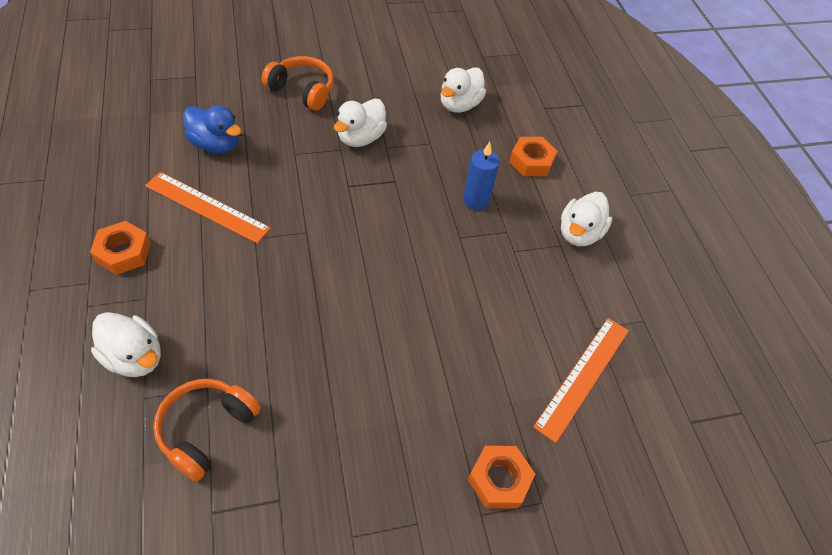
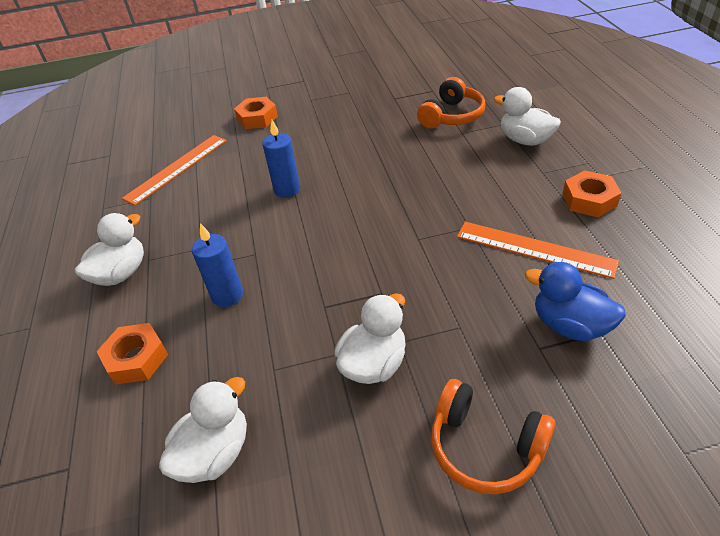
camera: 170 degrees left, 10 degrees down
(437, 316) = (287, 190): none -> blue candle

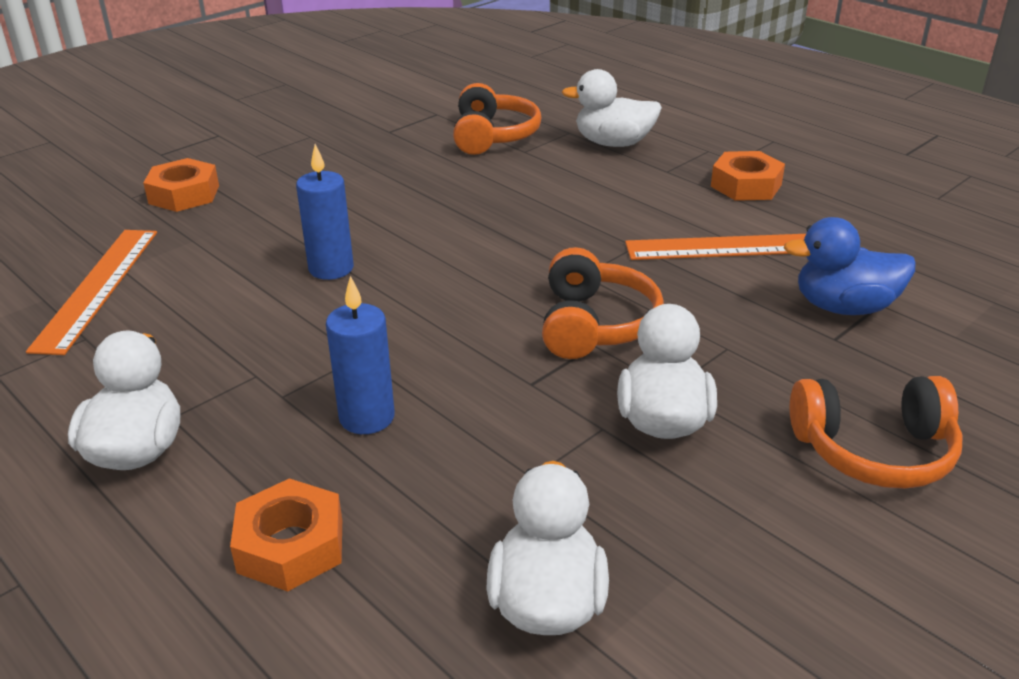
camera: 35 degrees left, 10 degrees down
(394, 278) = (595, 324): none -> orange headphones

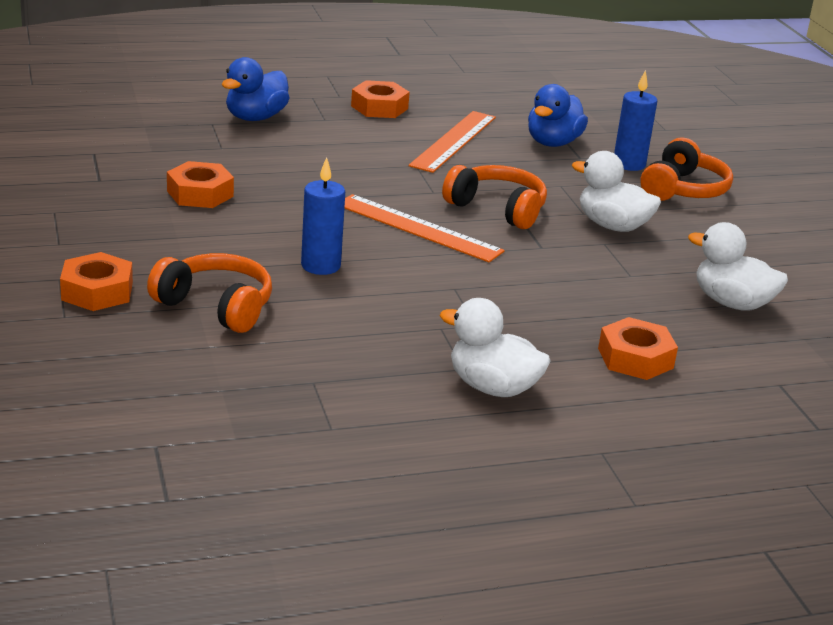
camera: 65 degrees left, 5 degrees down
(97, 288) = (232, 362): orange ruler -> orange ruler (417, 228)
(367, 417) = (529, 304): blue candle -> blue candle (629, 164)
(415, 173) = (200, 194): none -> orange nut
(493, 136) = (176, 148): orange headphones -> orange headphones (216, 306)
(613, 143) = (255, 117): white duck -> blue duck

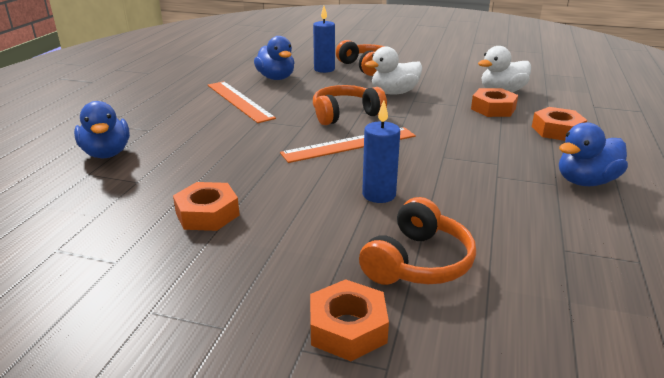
camera: 55 degrees left, 0 degrees up
(216, 306) = (418, 262): orange headphones -> orange headphones turned 150 degrees clockwise
(379, 107) = (159, 108): orange nut -> orange nut (493, 109)
(492, 387) = (585, 181): white duck -> blue duck

